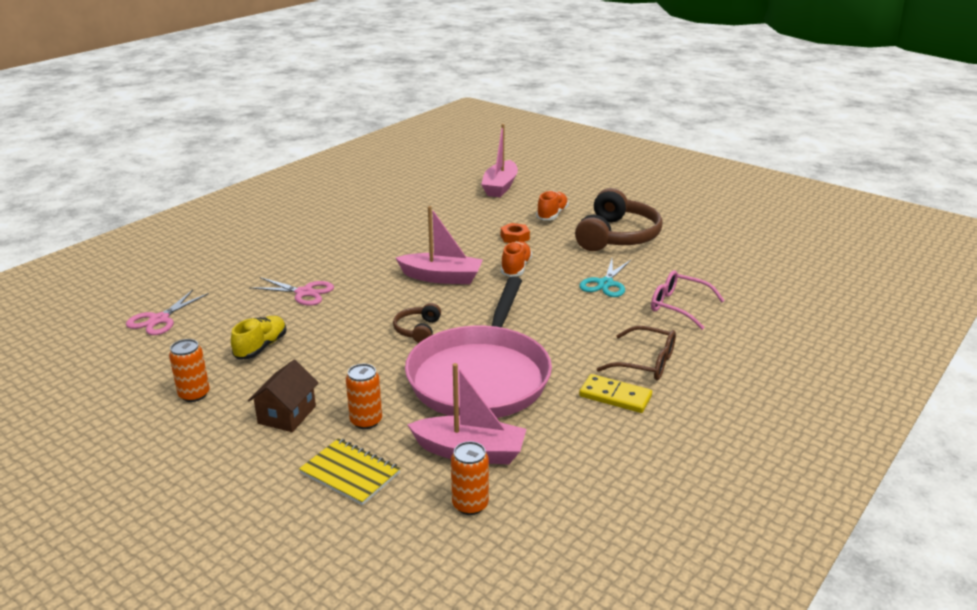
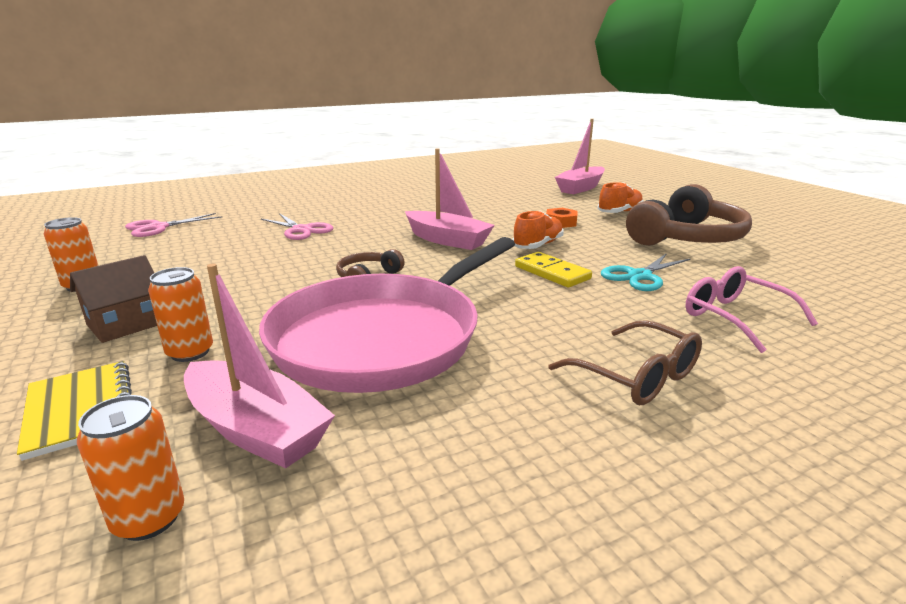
camera: 25 degrees right, 5 degrees down
(261, 347) = (201, 261): yellow shoe -> none
(615, 396) = (551, 411): yellow domino -> yellow domino (552, 273)

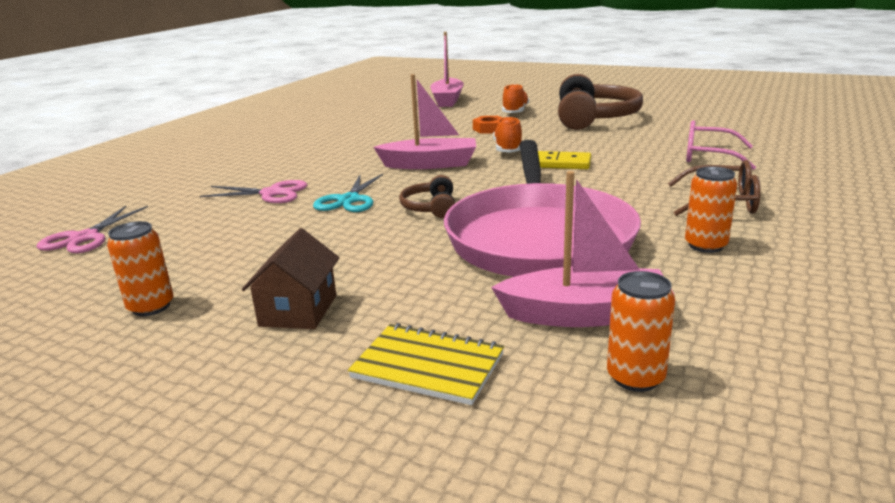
camera: 35 degrees left, 0 degrees up
(190, 352) = (416, 302): orange can -> orange can (705, 245)
(639, 276) = (614, 149): turquoise scissors -> turquoise scissors (349, 200)

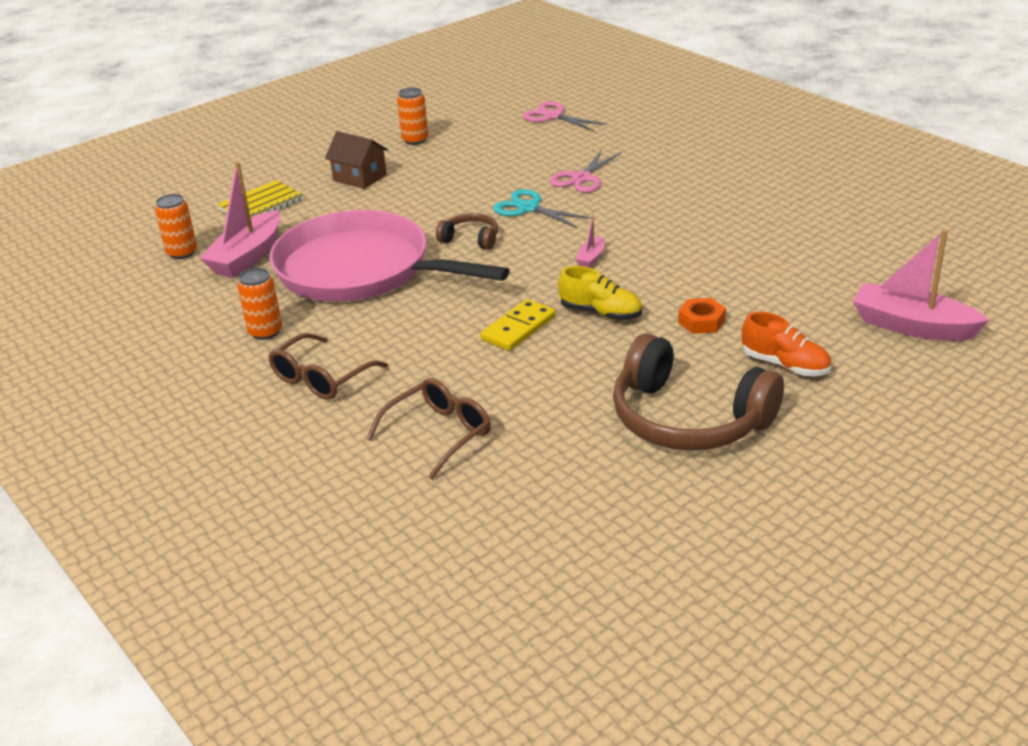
camera: 115 degrees right, 10 degrees up
(430, 164) = (591, 258): pink boat -> pink boat, size x0.45
(508, 149) = (601, 313): orange shoe -> yellow shoe
(708, 156) = (439, 434): pink glasses -> brown glasses

